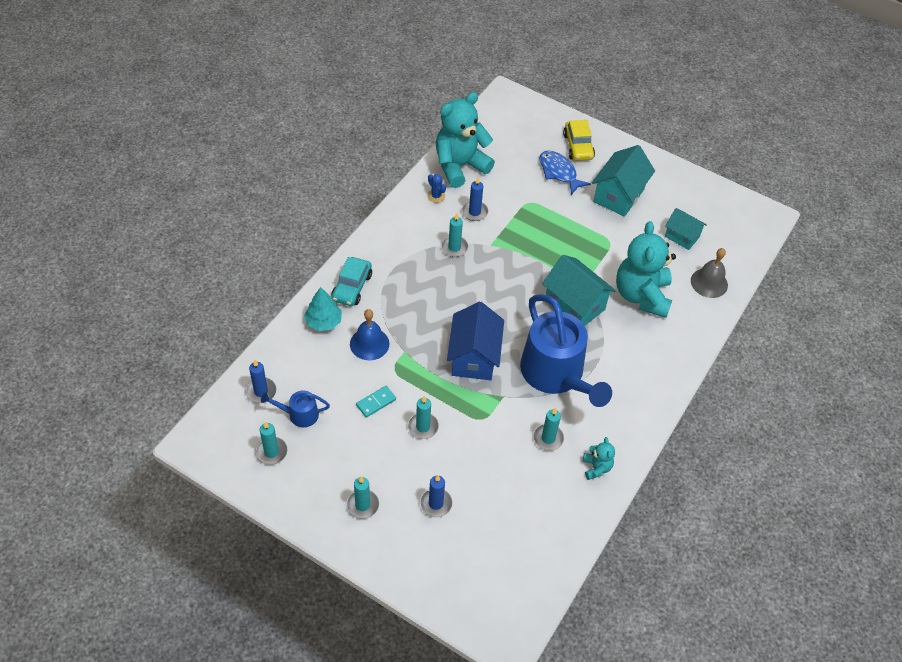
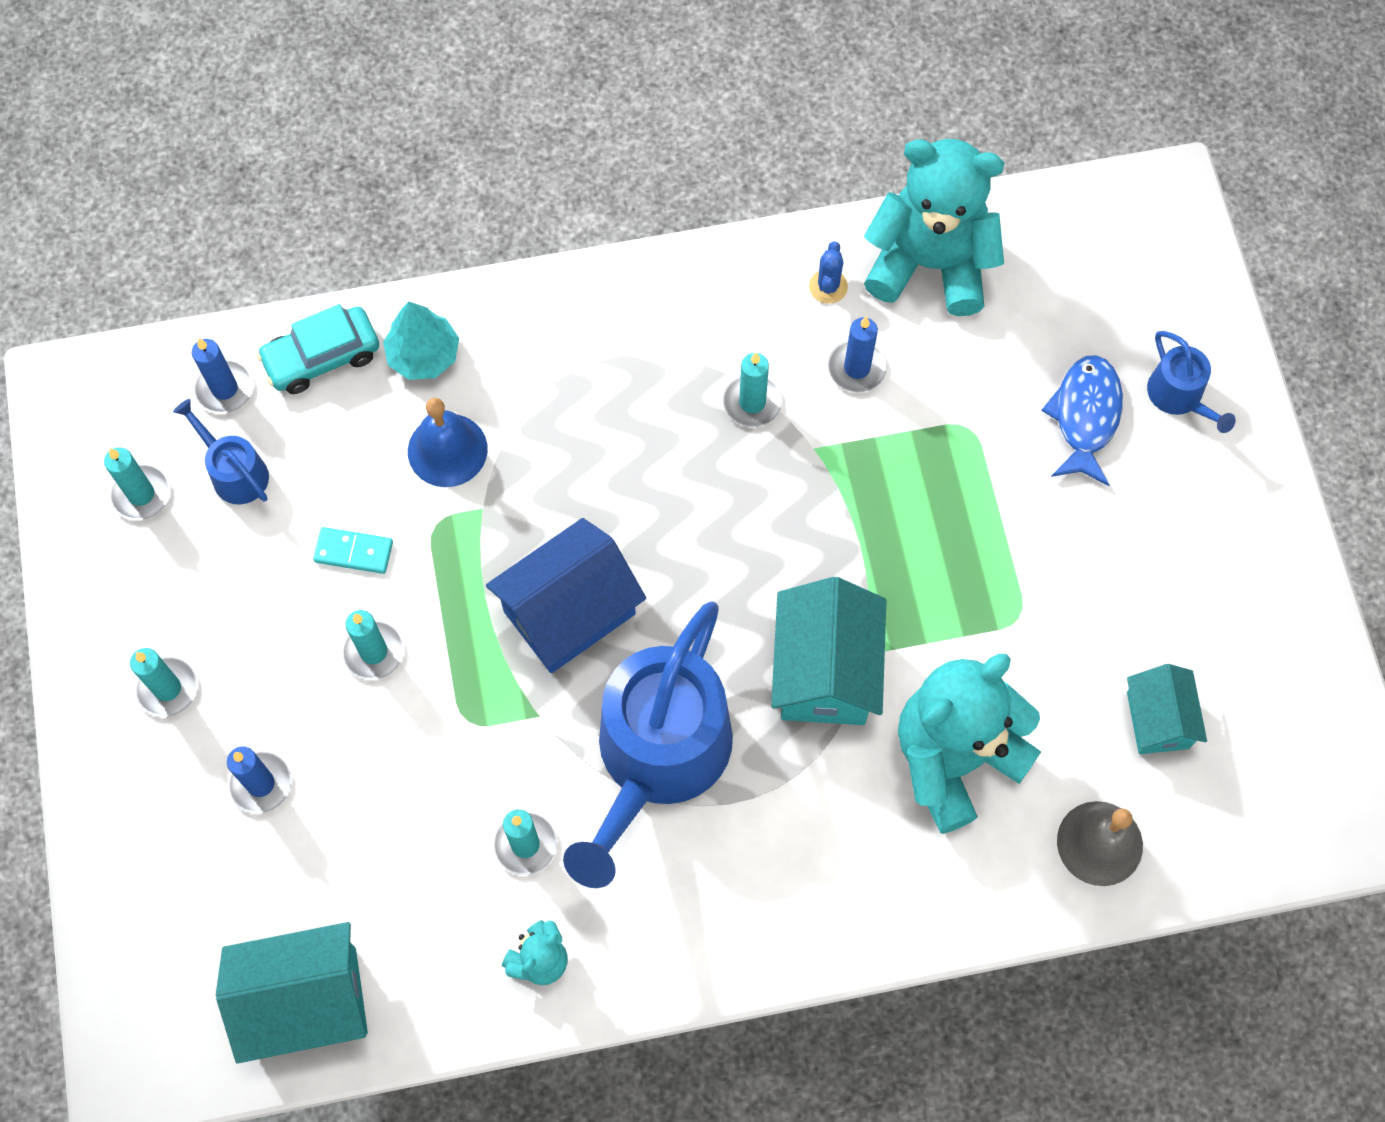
camera: 50 degrees right, 15 degrees up
(352, 287) = (525, 333): turquoise car -> turquoise car (322, 357)
(578, 146) = (1179, 396): yellow car -> blue watering can
(618, 195) = (1138, 548): turquoise house -> turquoise house (306, 1001)

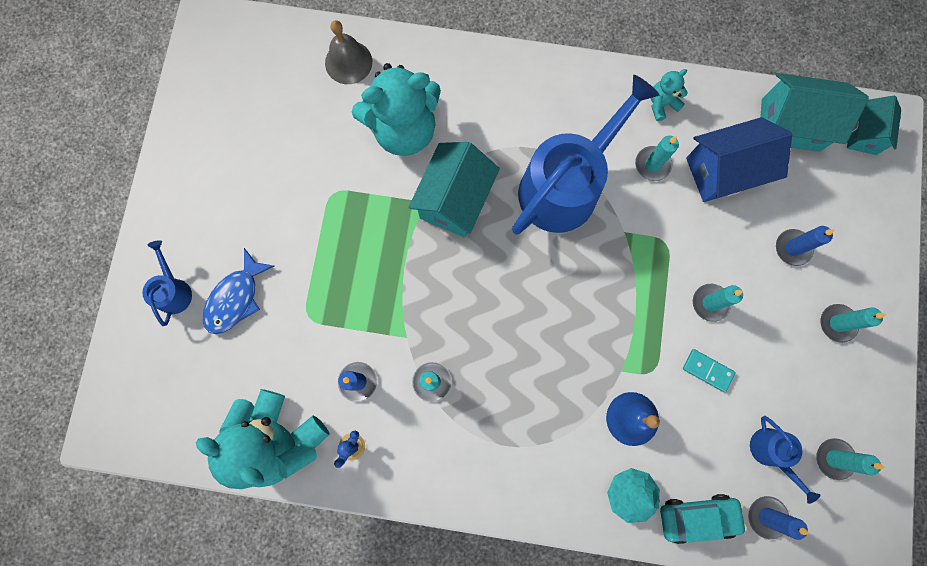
camera: 160 degrees left, 10 degrees up
(569, 613) = (588, 286): blue house -> blue house (723, 171)
(1157, 720) = (286, 112): turquoise house -> turquoise house (863, 134)

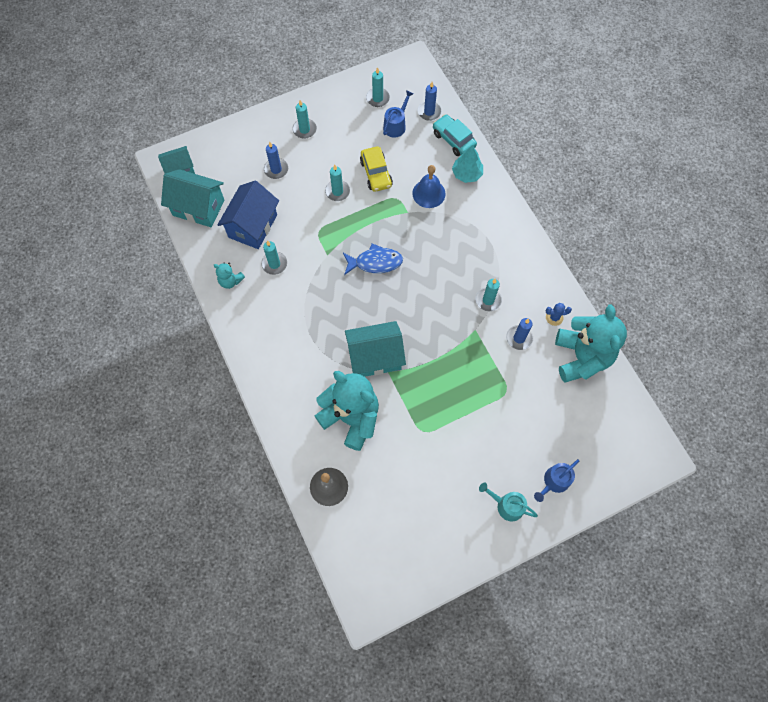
camera: 125 degrees left, 10 degrees down
(191, 222) = (507, 505): none -> turquoise watering can
(236, 298) = (529, 441): blue fish -> blue fish (375, 262)
(565, 186) = (321, 302): blue watering can -> none
(707, 370) = (376, 173): turquoise domino -> yellow car
(723, 171) = (252, 226): blue house -> blue house turned 75 degrees clockwise
(790, 125) = (198, 207): turquoise house -> turquoise house turned 45 degrees counterclockwise

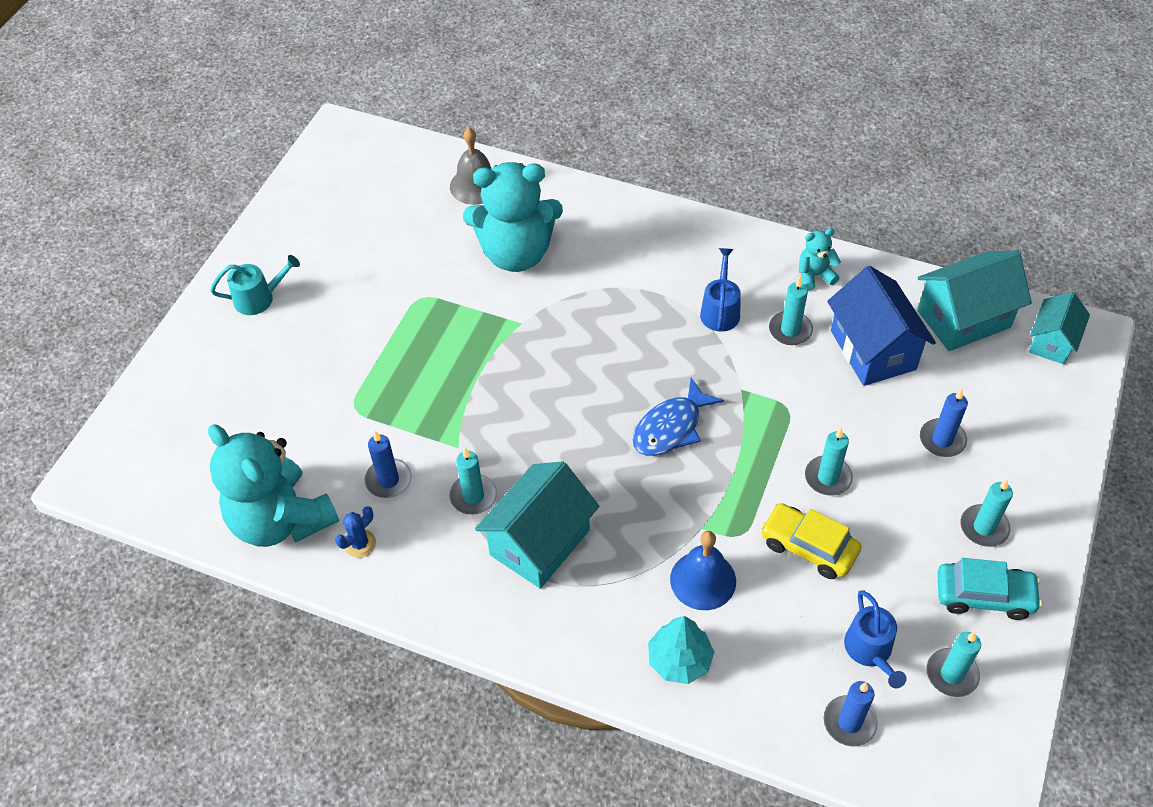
camera: 140 degrees right, 15 degrees down
(375, 357) = (553, 326): turquoise house -> turquoise house (540, 542)
(453, 140) = (759, 704): turquoise car -> turquoise car (984, 596)
(554, 482) = (217, 357): blue watering can -> blue watering can (720, 311)

